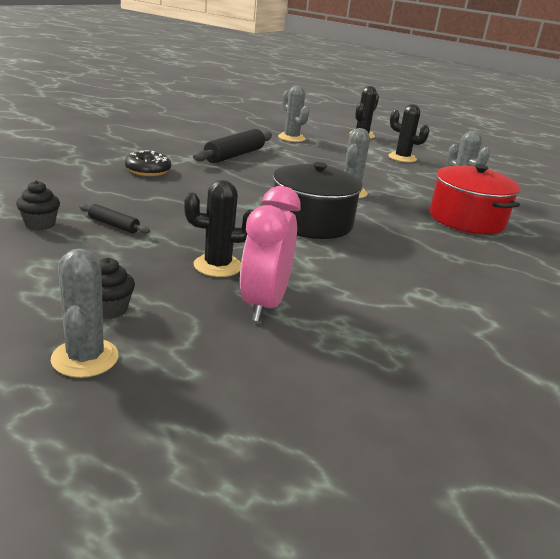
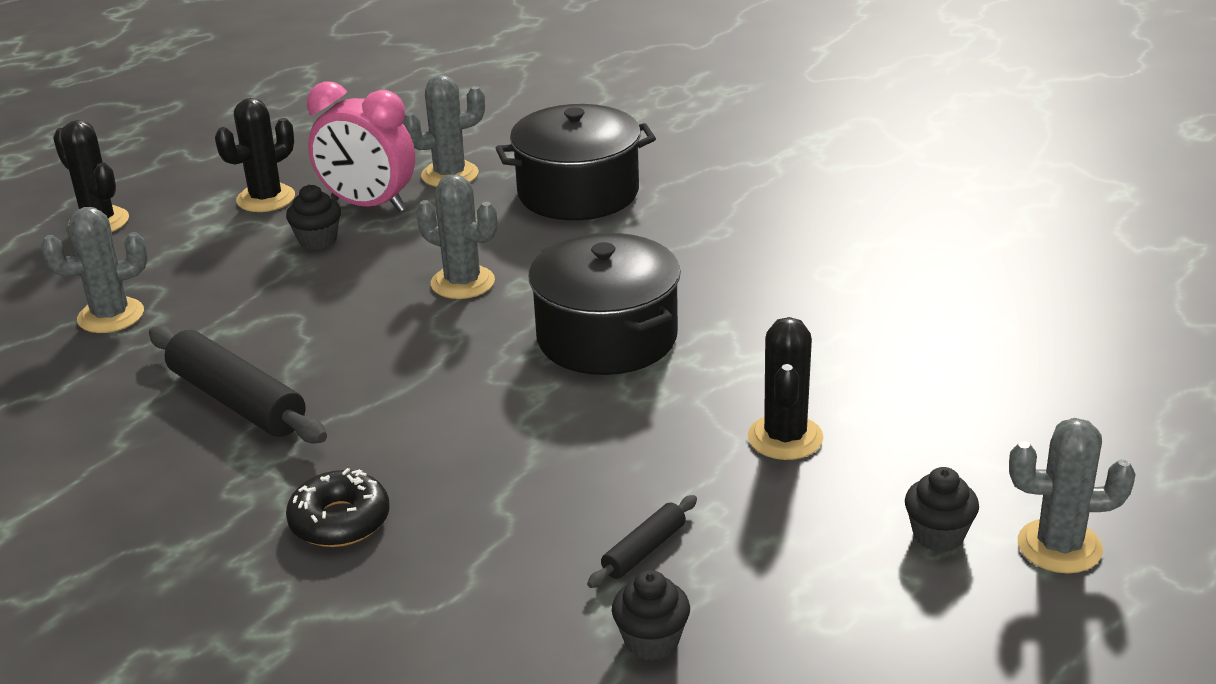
camera: 75 degrees left, 5 degrees up
(264, 304) = (892, 402): pink clock -> pink clock (368, 205)
(371, 166) = (317, 240): none -> black cupcake
(467, 219) = (578, 193): red pot -> black pot

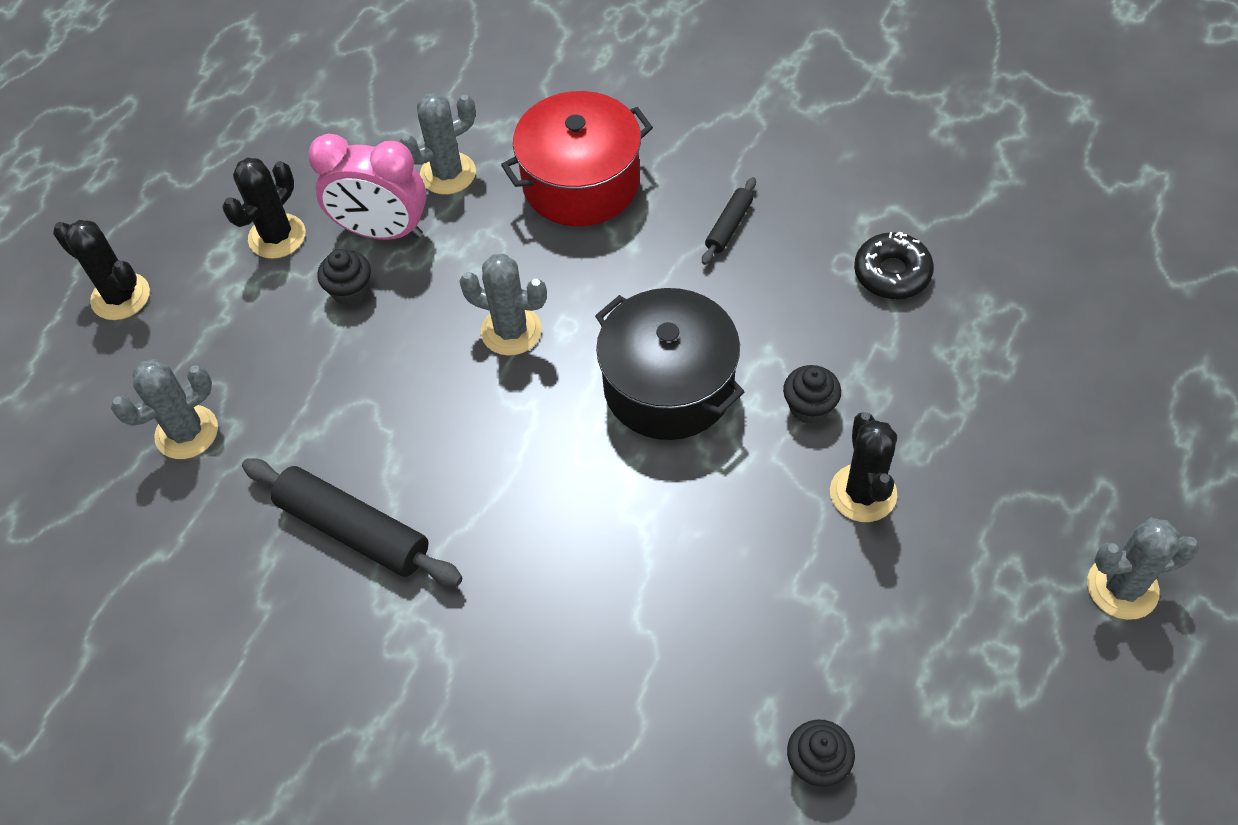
camera: 10 degrees left, 25 degrees up
(340, 521) = (503, 669): black donut -> black donut (892, 273)
(578, 193) = (581, 183): black pot -> red pot
(644, 550) = (780, 657): black rolling pin -> black rolling pin (729, 226)
(938, 535) = (1021, 592): black cupcake -> black cupcake (809, 407)

